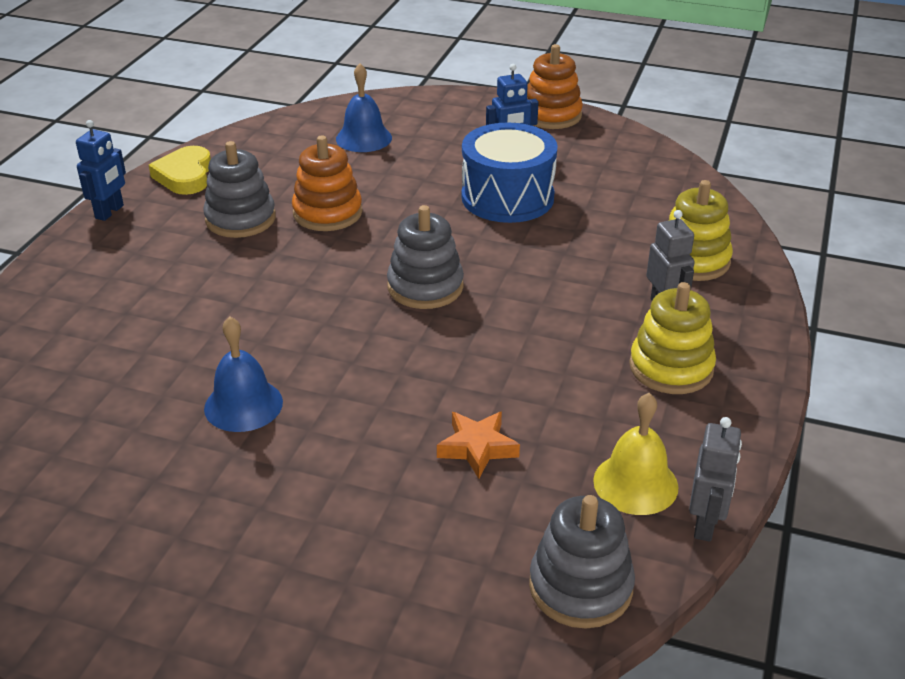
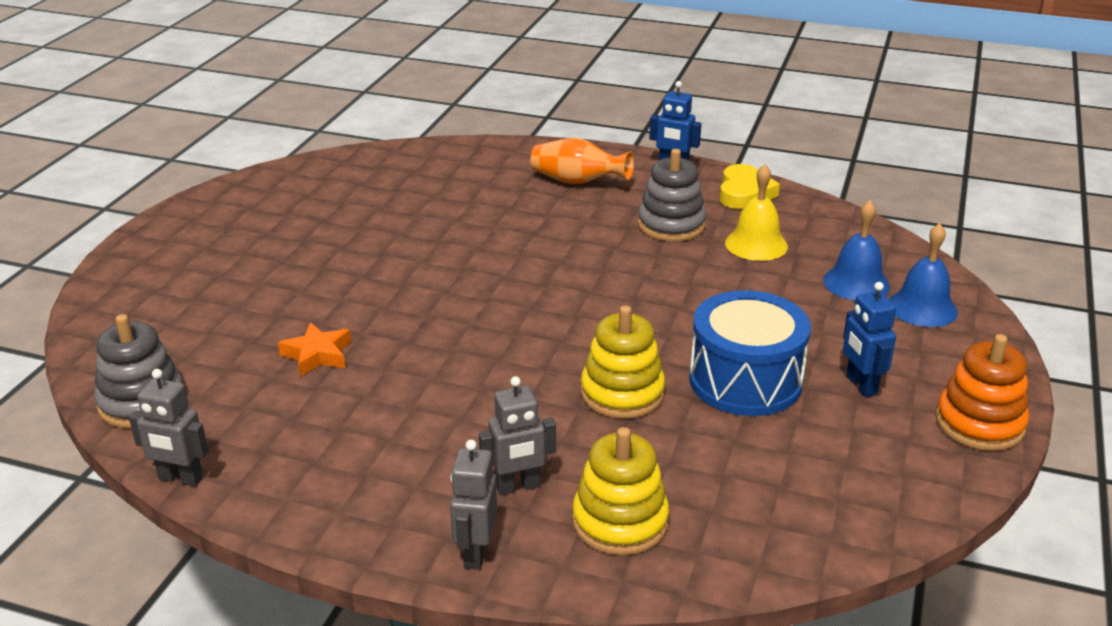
camera: 90 degrees right, 5 degrees down
(121, 274) = (577, 182): none -> orange vase
(185, 176) = (744, 193): yellow heart -> yellow heart turned 105 degrees clockwise
(243, 405) = (398, 246): blue bell -> blue bell (922, 308)
(327, 213) = (690, 268): orange stacking toy -> none
(425, 287) = (560, 326): grey stacking toy -> none
(635, 483) = (245, 441): yellow bell -> yellow bell (756, 244)
(671, 367) = (408, 480): yellow stacking toy -> yellow stacking toy (622, 393)
(748, 327) = (475, 553): none -> grey robot

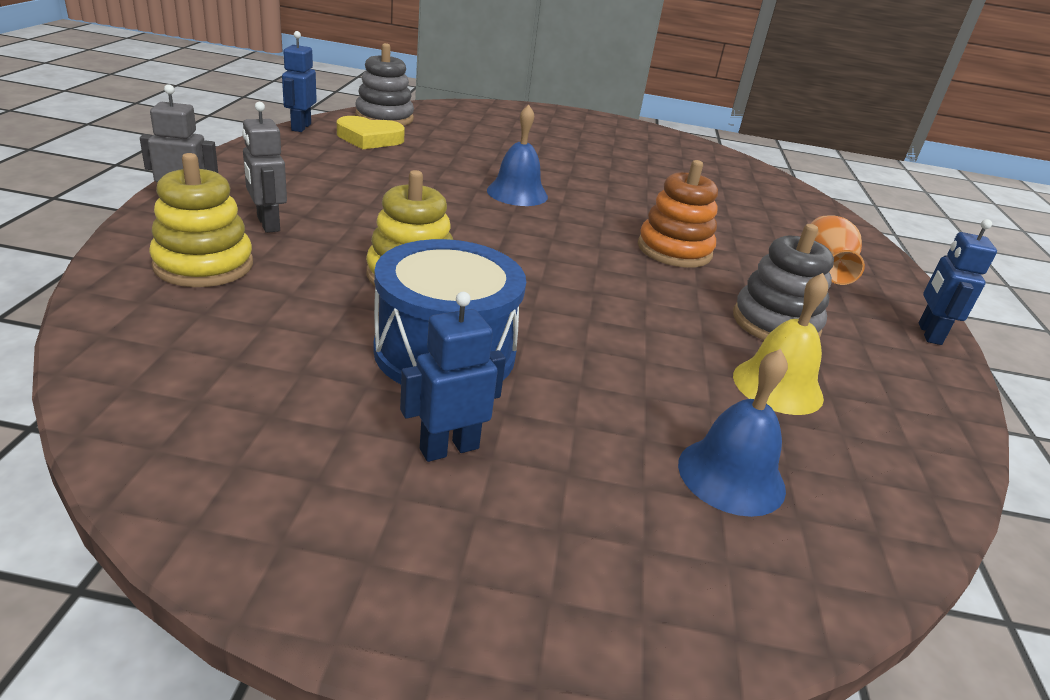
camera: 75 degrees right, 0 degrees up
(180, 478) = (300, 127): grey robot -> blue robot
(317, 355) = (449, 160): orange star -> none
(744, 193) = (916, 387): yellow heart -> yellow heart (369, 138)
(922, 308) = (695, 551): blue bell -> blue bell (517, 193)
(979, 423) = (354, 576): orange stacking toy -> orange stacking toy (674, 250)

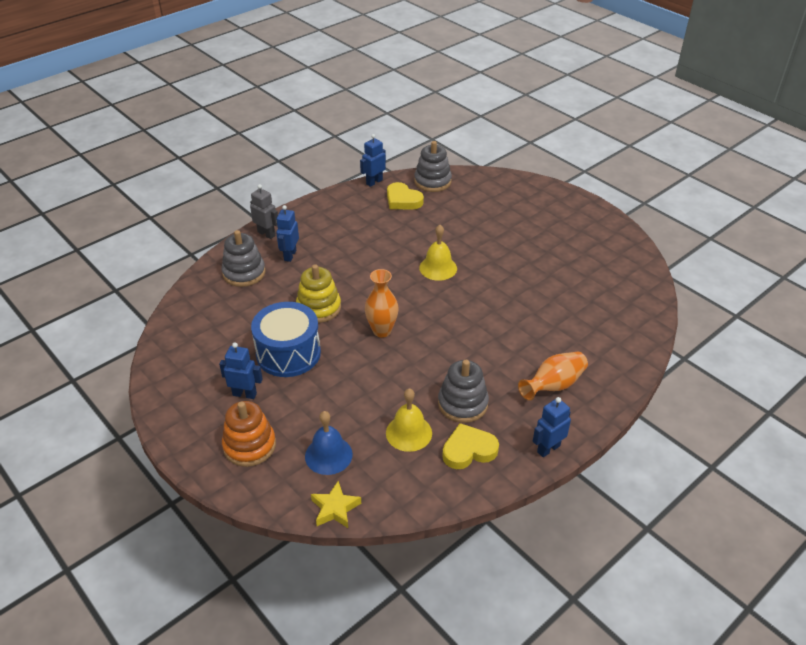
camera: 45 degrees right, 10 degrees up
(204, 265) = (244, 273): yellow stacking toy -> grey stacking toy
(268, 224) = (290, 255): grey robot -> blue robot
(517, 193) = (438, 268): blue bell -> yellow bell
(548, 276) = (382, 331): none -> orange vase
(674, 250) = (476, 339): orange stacking toy -> orange stacking toy (249, 446)
(870, 373) = (468, 450): none -> yellow heart
(873, 559) = (335, 508): none -> yellow star

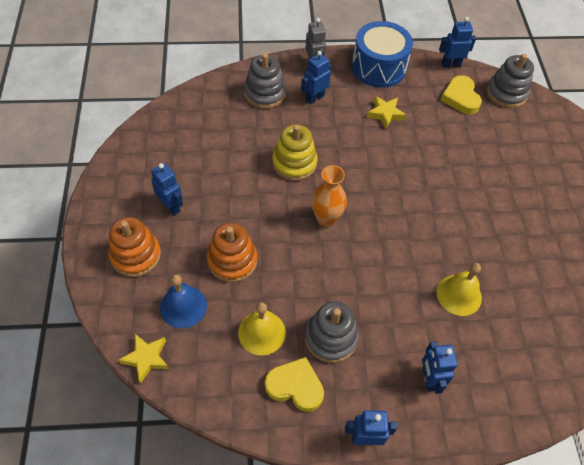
camera: 35 degrees right, 15 degrees up
(288, 353) = (234, 191): blue drum -> blue drum (379, 67)
(336, 400) = (232, 260): none -> orange stacking toy
(357, 238) = (385, 114): none -> yellow star
(438, 268) = (431, 187): yellow bell -> yellow bell (459, 295)
(553, 385) = (429, 379): orange vase -> blue robot

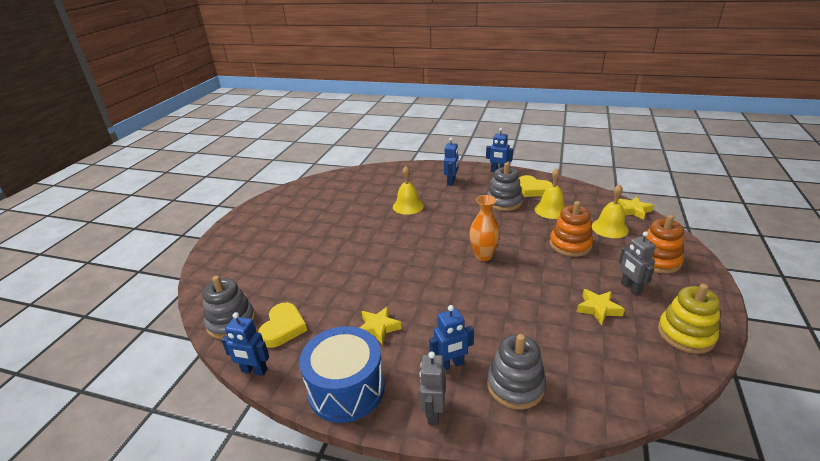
camera: 155 degrees left, 25 degrees down
(171, 206) = (630, 288): blue robot -> grey robot
(183, 306) = (609, 228): blue bell -> yellow bell
(204, 173) = (598, 309): none -> yellow star
(294, 163) = (499, 300): yellow stacking toy -> yellow stacking toy (686, 334)

